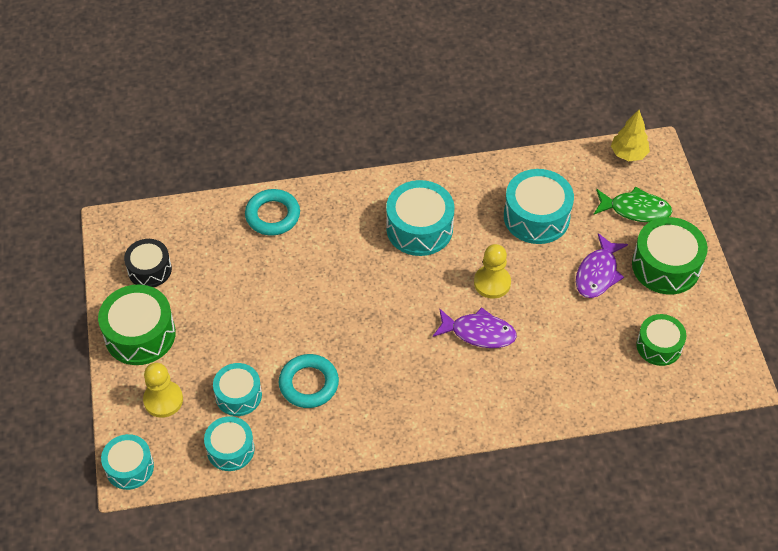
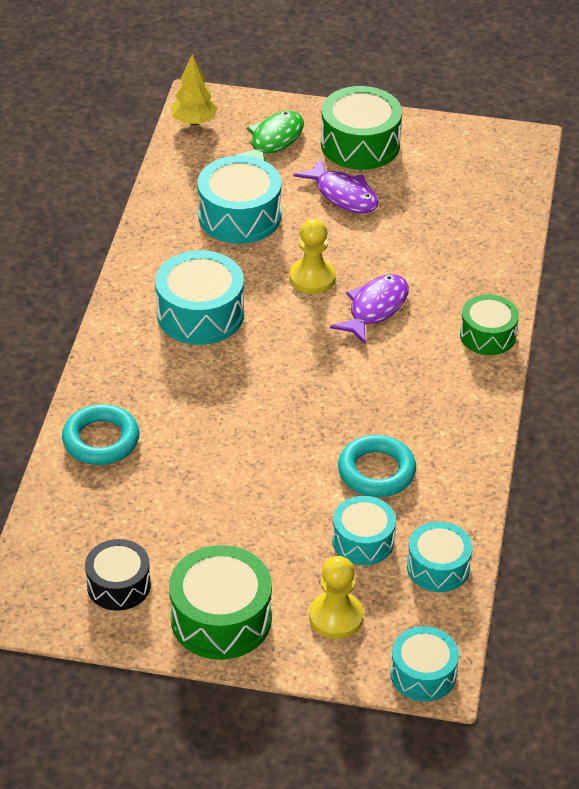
camera: 70 degrees left, 10 degrees down
(659, 346) = (458, 182): green drum -> green drum (487, 335)

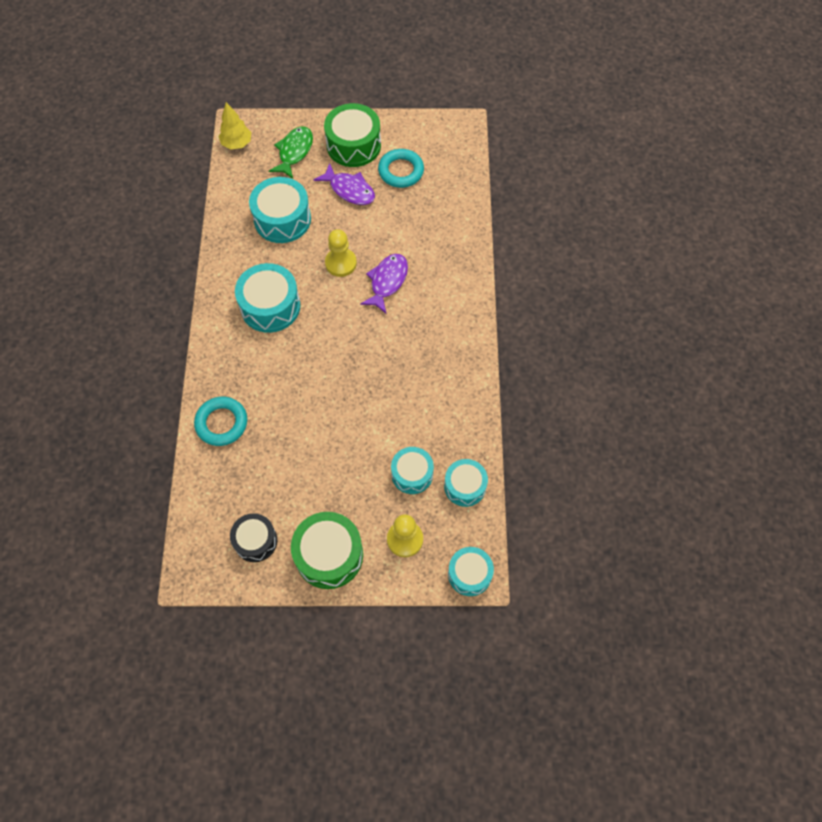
camera: 10 degrees left, 20 degrees up
(376, 471) = (411, 416): turquoise ring -> turquoise ring (401, 171)
(487, 335) = (465, 291): green drum -> none

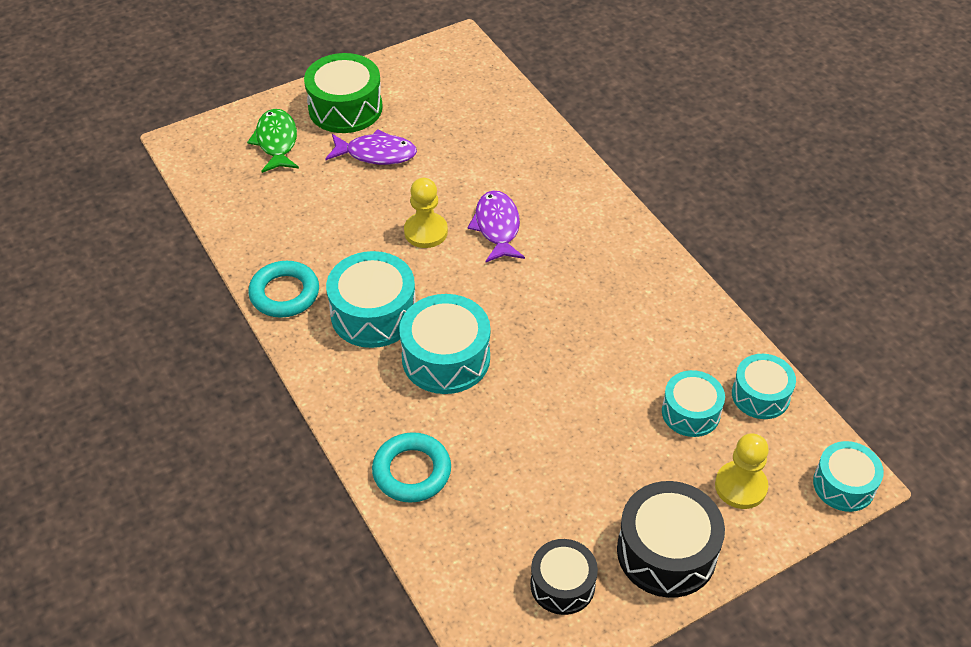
camera: 30 degrees left, 15 degrees down
(237, 143) = (195, 161): yellow tree -> none
(282, 219) = (316, 216): turquoise drum -> turquoise drum (446, 358)
(329, 555) = (666, 552): green drum -> black drum
(401, 171) = (423, 112): turquoise ring -> turquoise ring (284, 293)

